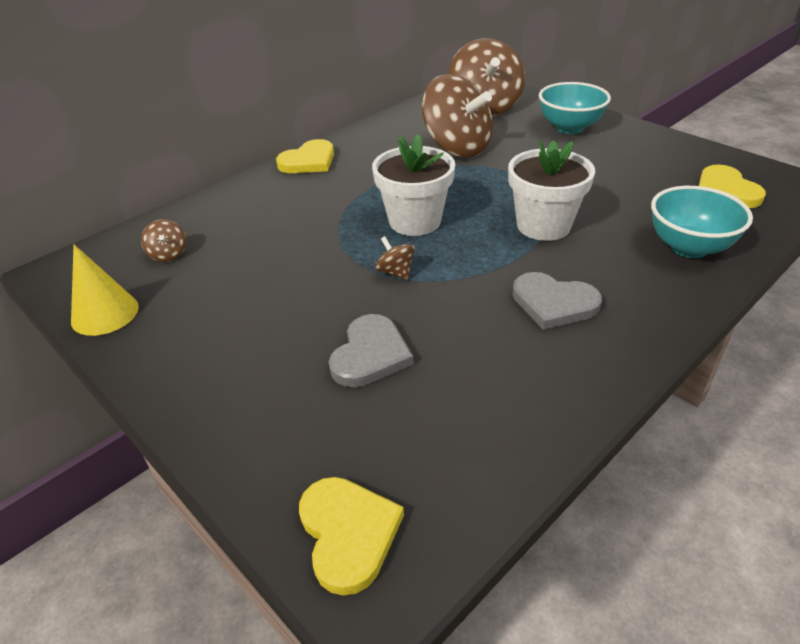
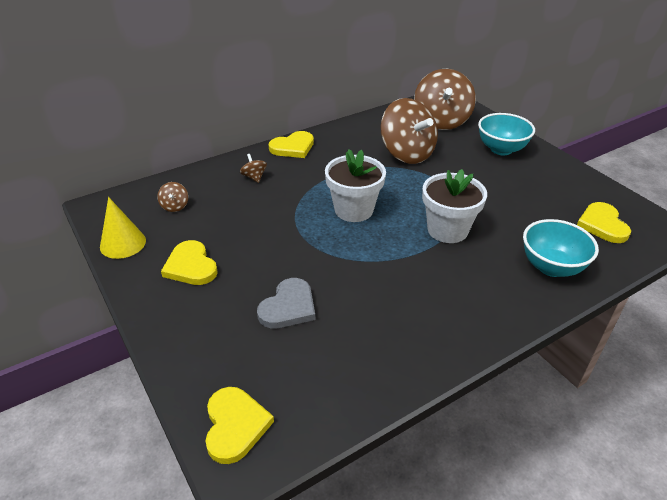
camera: 10 degrees right, 0 degrees up
(214, 326) = (191, 266): none -> yellow heart
(395, 272) = (326, 248): brown spinning top -> brown spinning top (254, 177)
(553, 303) = (430, 293): grey heart -> none

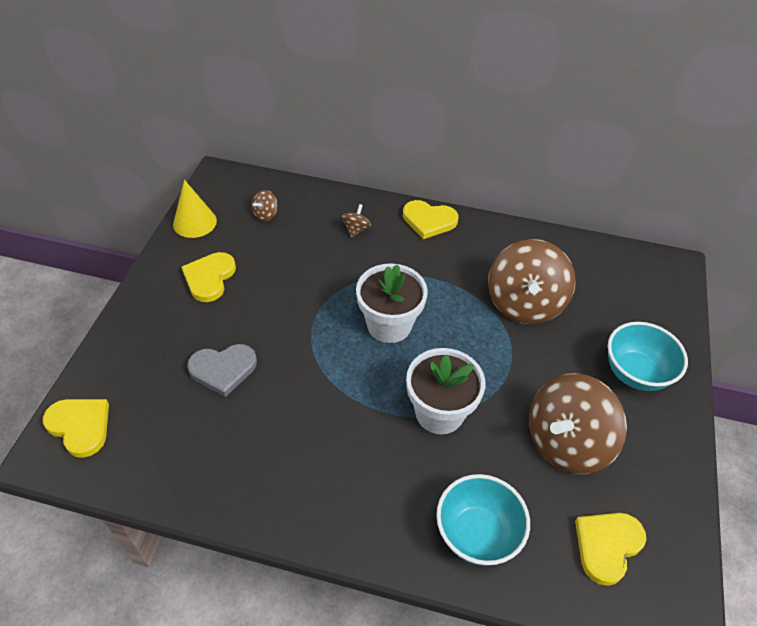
camera: 45 degrees right, 10 degrees up
(235, 425) = (80, 426): yellow heart -> yellow heart turned 90 degrees counterclockwise
(441, 121) = (620, 291): brown spinning top -> brown spinning top (566, 442)

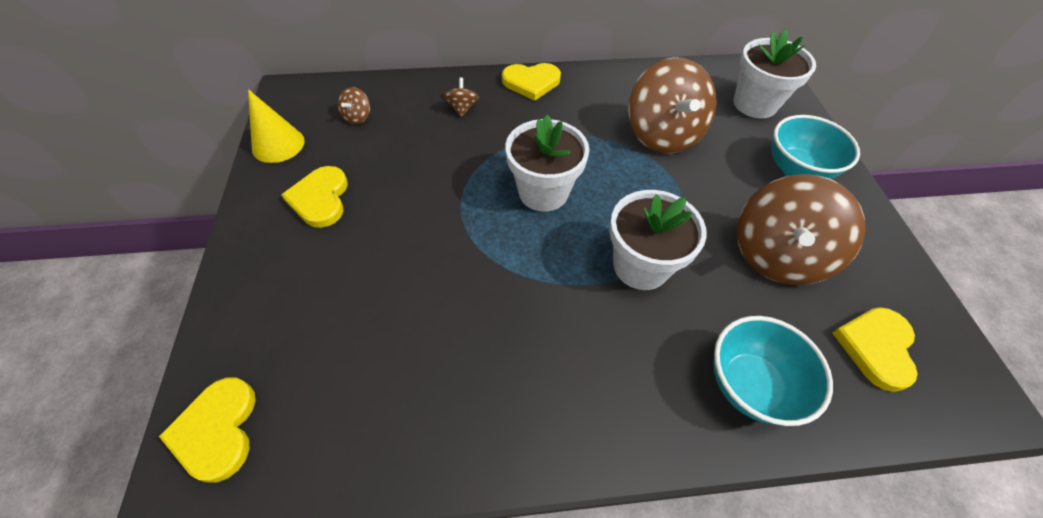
camera: 20 degrees left, 5 degrees up
(80, 426) = (217, 430): yellow heart -> yellow heart turned 120 degrees counterclockwise
(223, 369) = (380, 296): grey heart -> none
(634, 299) = (755, 104): none -> white flower pot

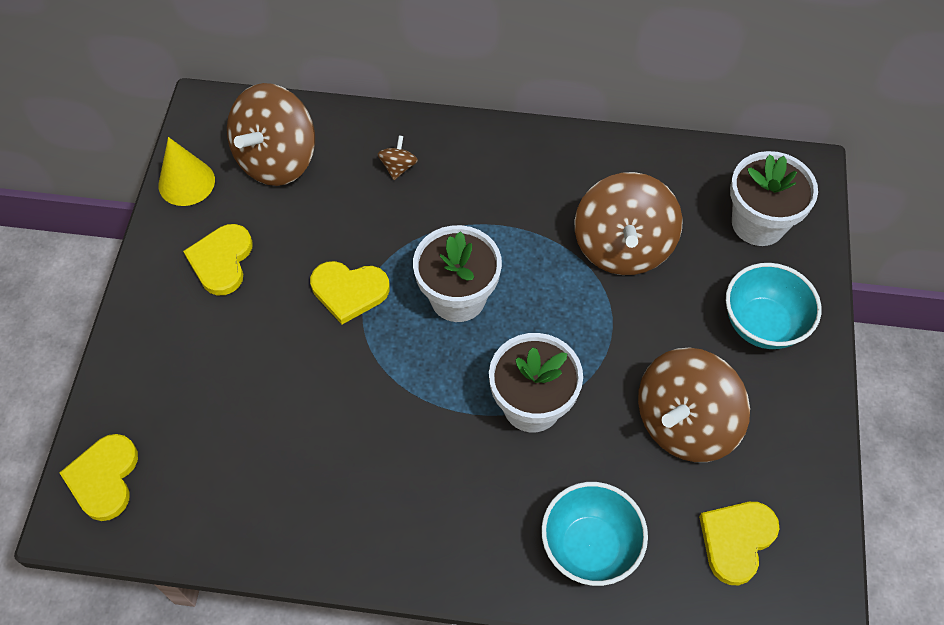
camera: 15 degrees right, 5 degrees up
(357, 117) = (277, 159): brown spinning top -> brown spinning top, size x2.46
(531, 82) = (491, 142): yellow heart -> yellow heart (349, 291)

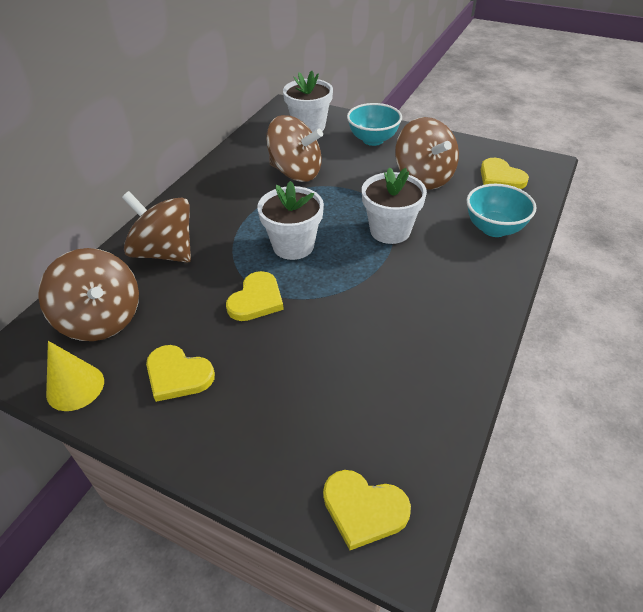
camera: 70 degrees left, 15 degrees down
(398, 167) = (165, 252): brown spinning top -> brown spinning top, size x2.46

